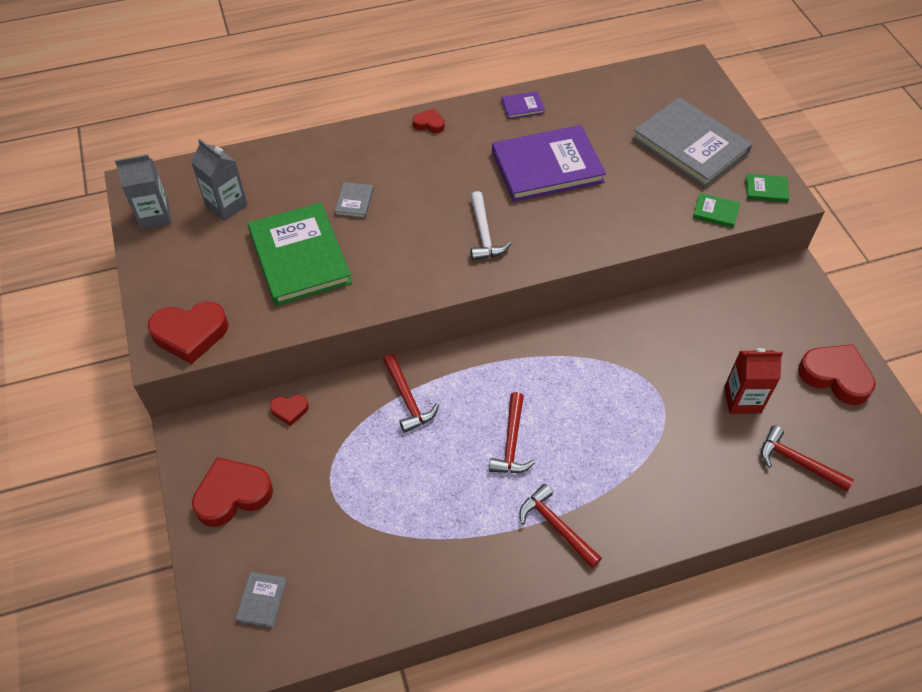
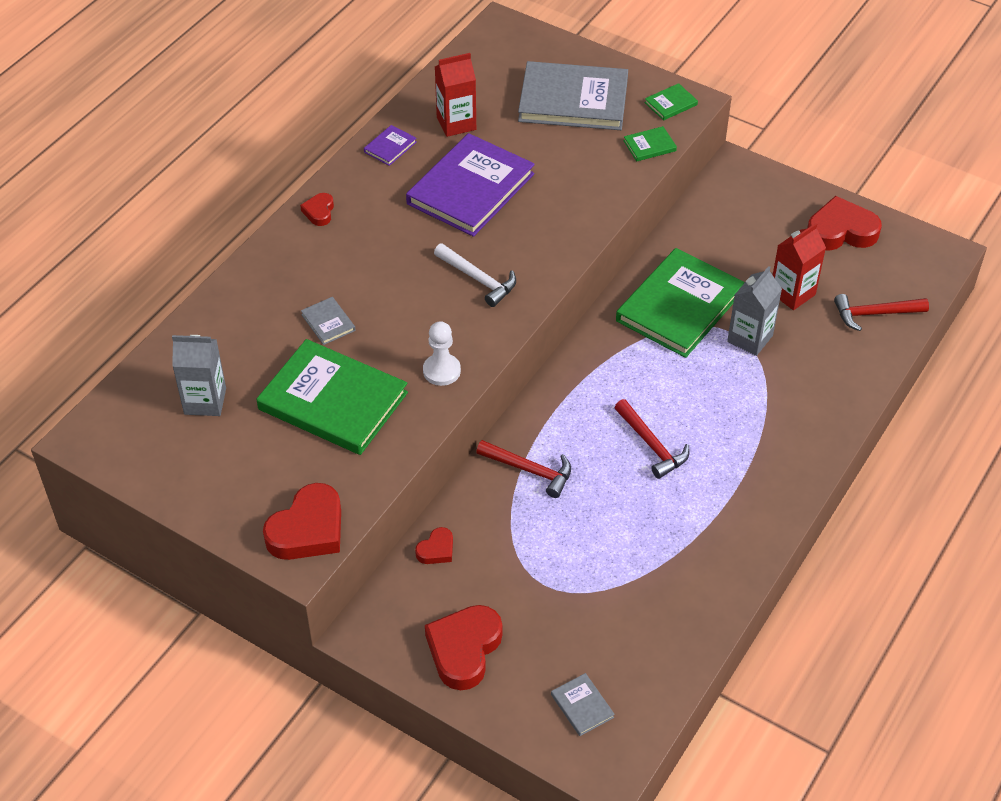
camera: 40 degrees left, 5 degrees down
(154, 216) = (142, 455): grey carton -> grey carton (750, 338)
(390, 283) = (441, 371): none -> white pawn
(429, 124) = (319, 212): red heart -> red heart turned 60 degrees counterclockwise
(556, 526) = (751, 483): red hammer -> none
(586, 115) = (456, 123): none -> red carton
(640, 351) = (679, 306): none -> green book

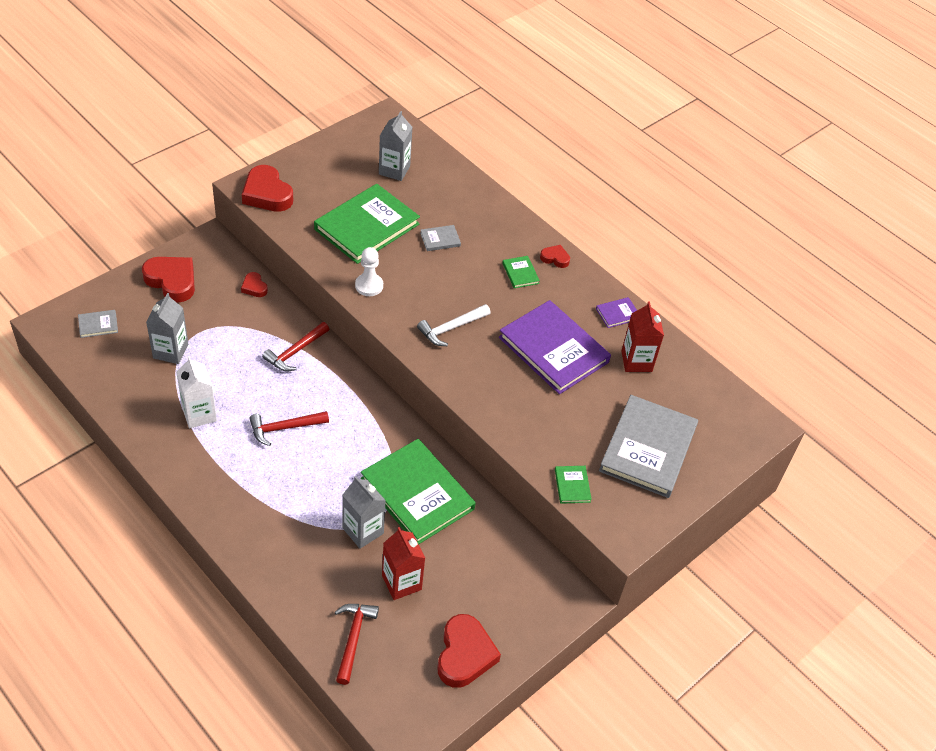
camera: 100 degrees right, 0 degrees up
(390, 147) = (617, 314): purple book -> purple book turned 75 degrees counterclockwise
(589, 602) = (170, 351): none -> grey carton
(671, 104) = (626, 521): green book -> green book (520, 273)
(673, 535) = (199, 414): none -> white carton

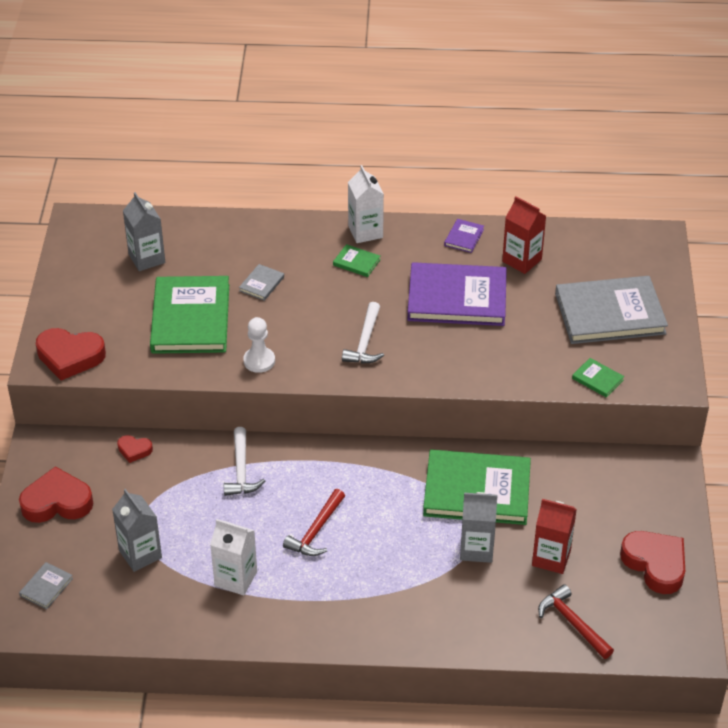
camera: 40 degrees left, 5 degrees down
(295, 352) = (241, 470): red hammer -> white hammer
(555, 258) = (365, 232): red heart -> white carton
(648, 449) = (610, 313): grey book -> grey book turned 75 degrees counterclockwise

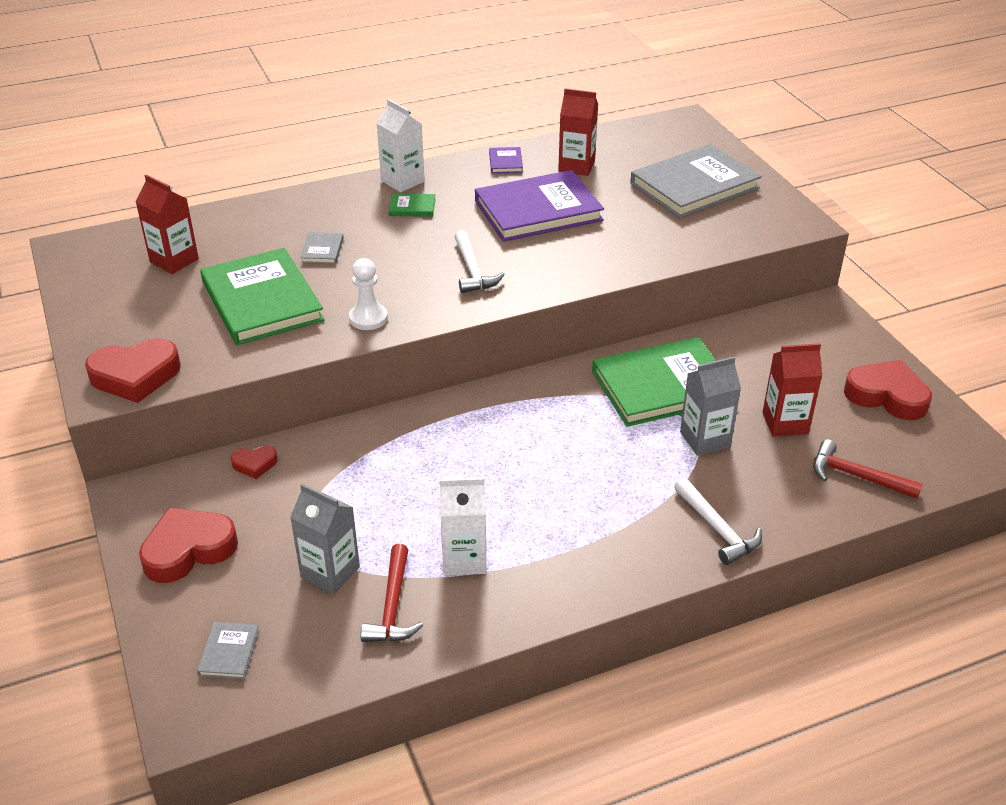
camera: 25 degrees left, 5 degrees down
(147, 258) = (174, 260): grey carton -> red carton
(241, 470) = (395, 445): white hammer -> white hammer (717, 529)
(316, 531) = (522, 478): red hammer -> red hammer (392, 606)
(597, 379) = (729, 239): green book -> none

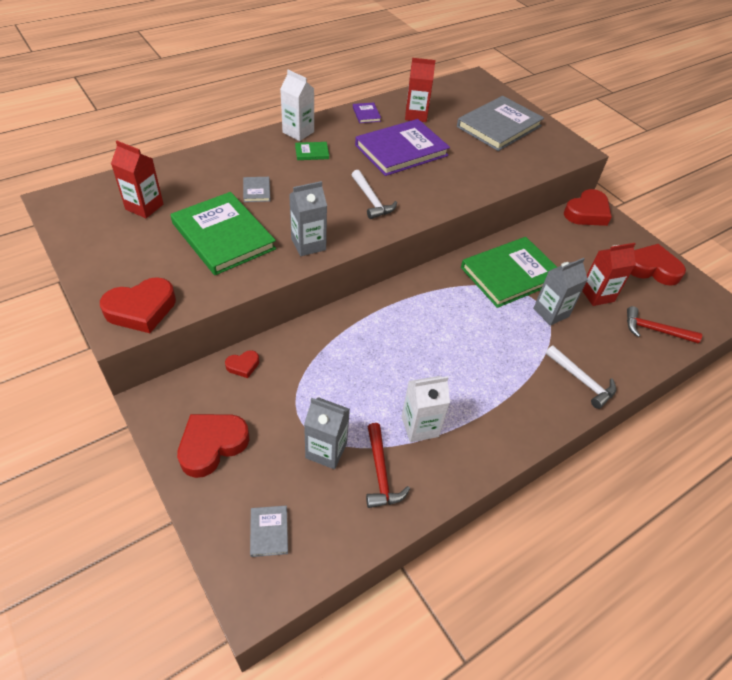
camera: 15 degrees left, 10 degrees up
(368, 318) = (308, 244): white pawn -> grey carton
(813, 314) = (587, 213): none -> red heart

